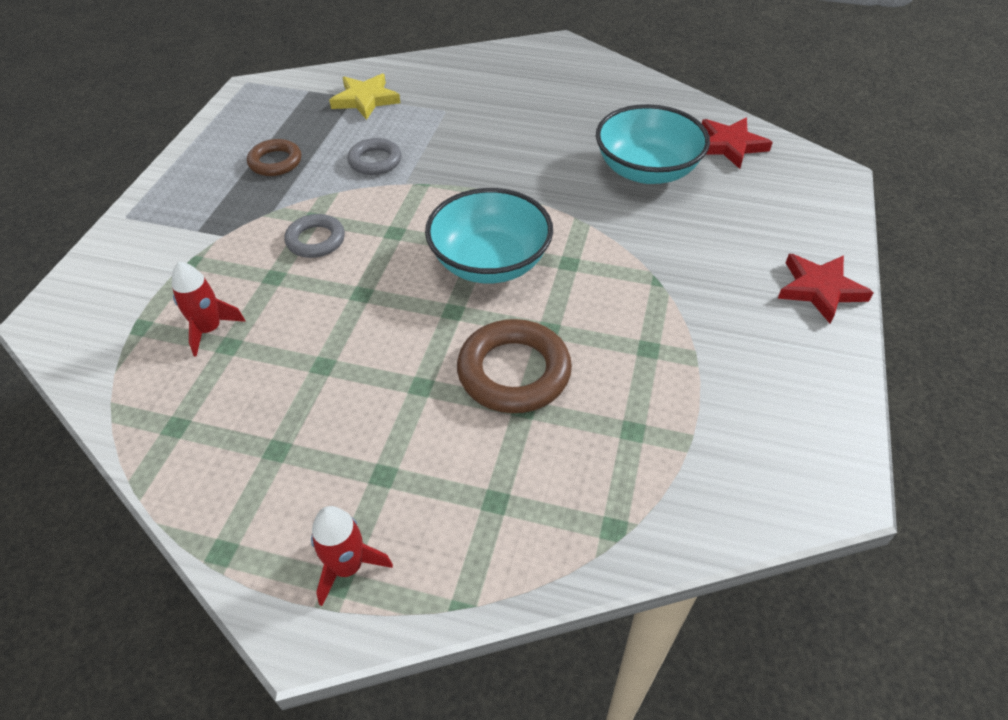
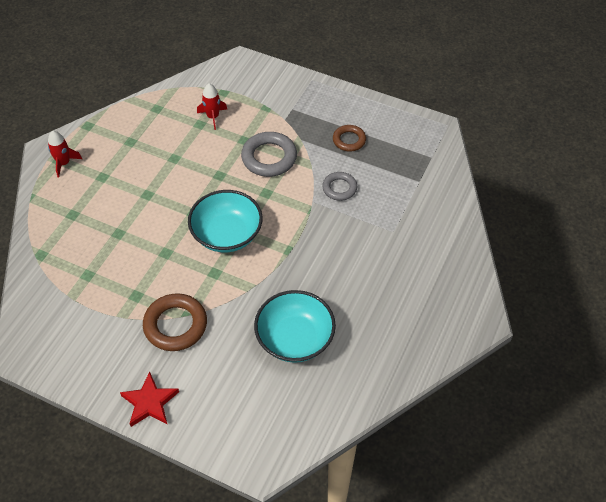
camera: 100 degrees right, 5 degrees up
(316, 240) = (269, 157): grey ring -> grey ring, size x1.63
(365, 99) = (414, 187): yellow star -> none
(514, 372) = (142, 233): brown ring -> brown ring (175, 325)
(730, 145) = (312, 404): red star -> none

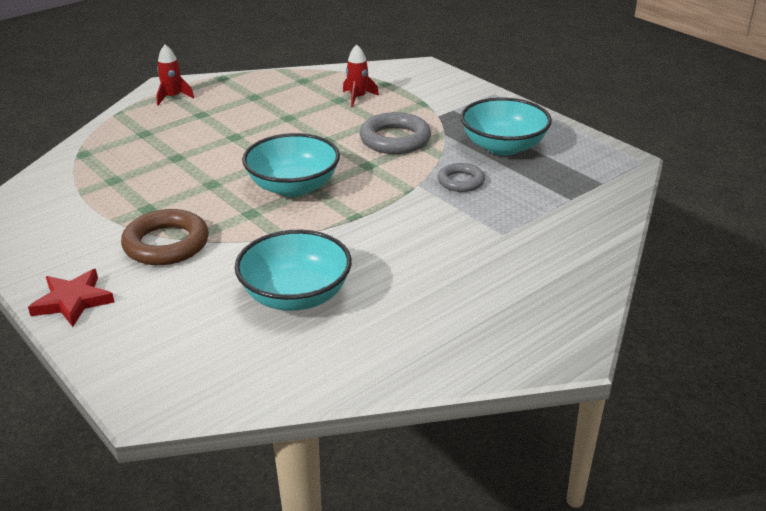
camera: 25 degrees right, 20 degrees down
(349, 140) = (503, 146): brown ring -> turquoise bowl

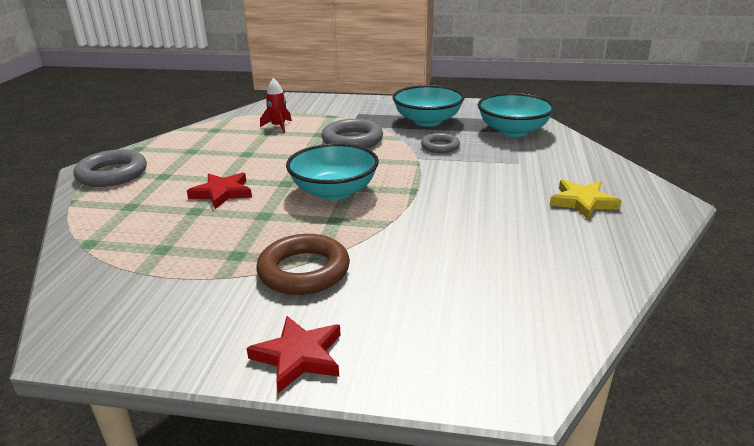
camera: 40 degrees left, 5 degrees down
(173, 97) = (112, 174): red rocket -> grey ring
(215, 149) = (222, 193): none -> red star
(296, 295) = (472, 254): turquoise bowl -> turquoise bowl (513, 131)
(479, 303) = (582, 202): none -> yellow star

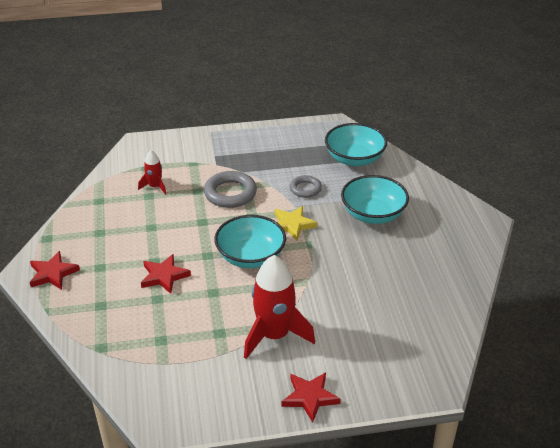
camera: 20 degrees left, 10 degrees up
(112, 174) = (53, 274): grey ring -> red star
(304, 271) = (274, 335): brown ring -> red rocket
(427, 121) = (280, 157): turquoise bowl -> turquoise bowl (373, 214)
(582, 202) = (429, 232): yellow star -> yellow star (292, 225)

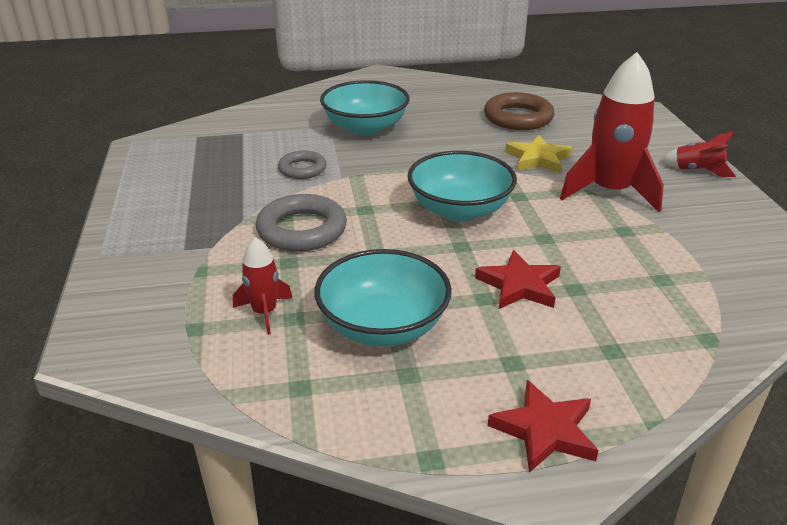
camera: 90 degrees left, 5 degrees down
(292, 225) = (386, 179): yellow star -> yellow star (538, 158)
(310, 397) = (697, 171): red star -> red rocket
(354, 159) = (238, 135): turquoise bowl -> turquoise bowl (383, 326)
(404, 299) = (518, 118): none -> brown ring

